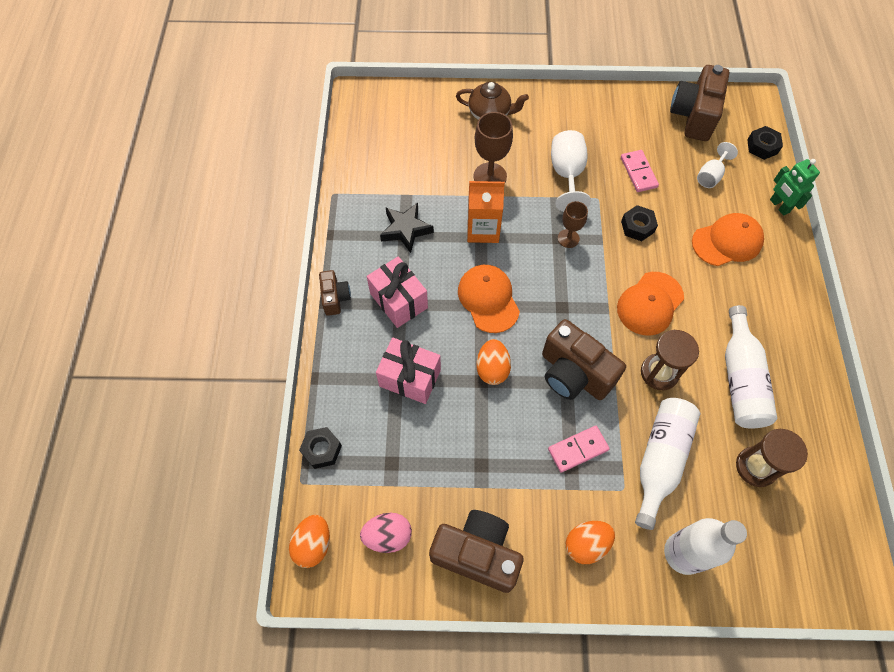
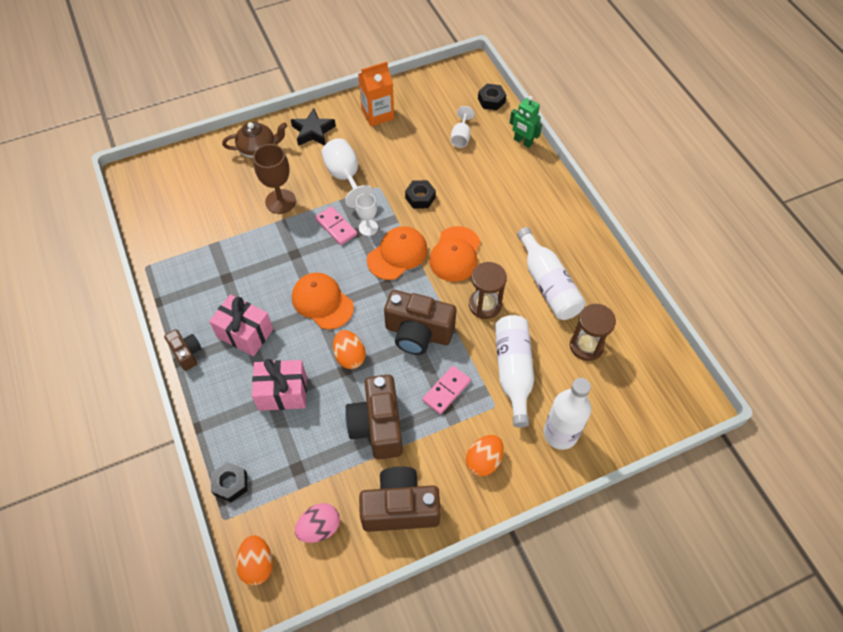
camera: 25 degrees left, 5 degrees down
(406, 230) = (225, 272): black star -> black star (313, 131)
(483, 229) = (293, 247): orange carton -> orange carton (377, 114)
(568, 238) = (368, 228): brown goblet -> white goblet
(638, 172) = (403, 154): pink domino -> pink domino (336, 227)
(694, 116) = (428, 94): brown camera -> brown camera (377, 426)
(727, 241) = (495, 183): orange cap -> orange cap (397, 254)

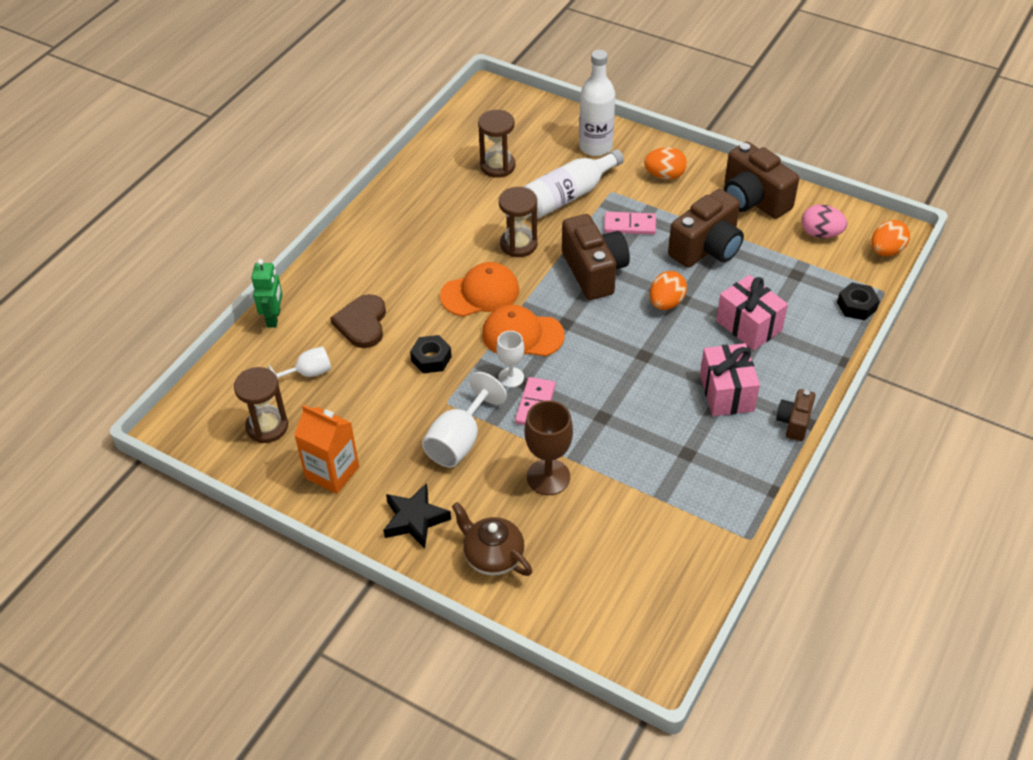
camera: 125 degrees left, 10 degrees down
(322, 302) = (633, 357): orange cap -> none
(436, 103) = (267, 426): none -> brown hourglass
(481, 180) = (362, 323): none -> brown heart
(491, 100) = (223, 378): black nut -> none
(548, 284) = (454, 215): white bottle -> none

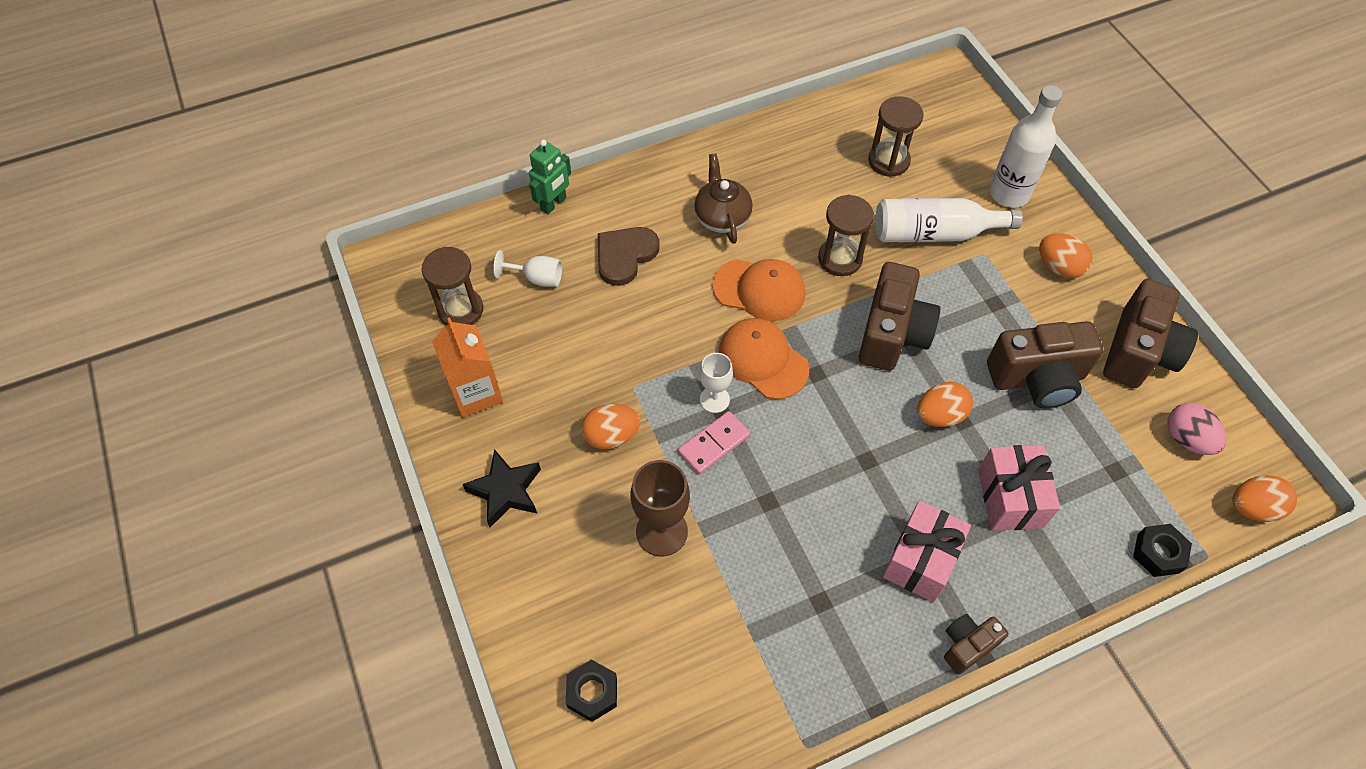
camera: 35 degrees right, 10 degrees up
(431, 359) = (656, 331): black nut -> black nut (592, 692)
(459, 441) = (611, 436): white goblet -> orange egg
(493, 556) = (542, 580): brown teapot -> brown teapot (722, 218)
(629, 225) = (973, 303): pink domino -> none
(753, 200) = (1138, 352): brown camera -> brown camera turned 150 degrees counterclockwise

